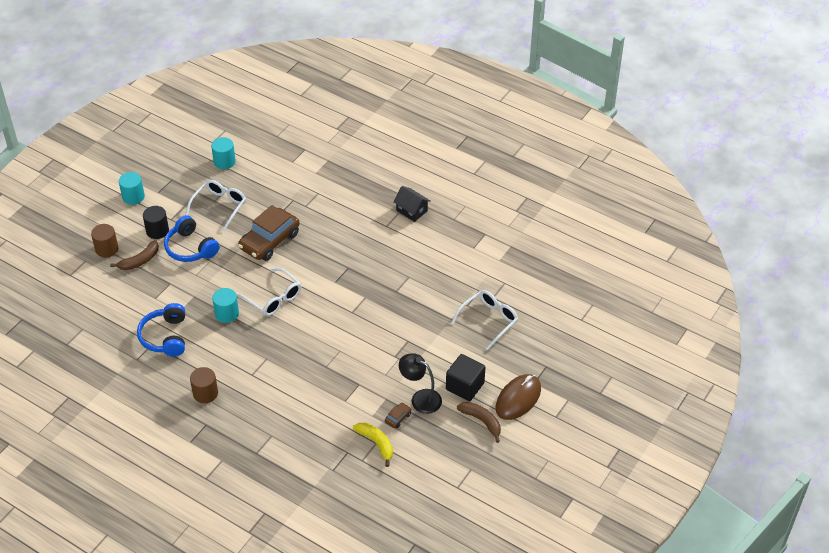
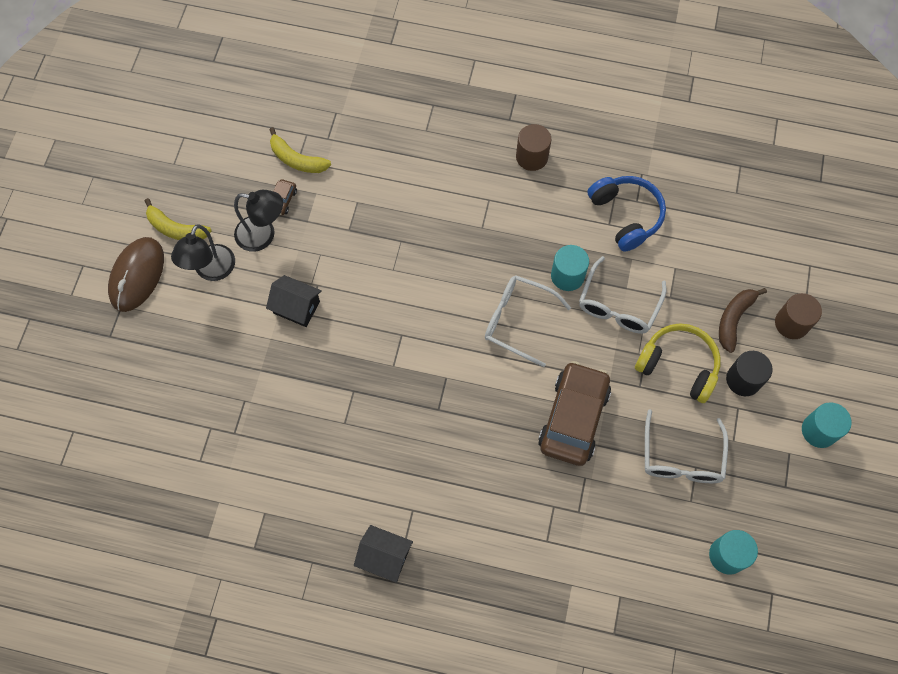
camera: 160 degrees right, 20 degrees up
(190, 248) = (678, 365): blue headphones -> yellow headphones
(414, 347) = (296, 307): none -> black house
(465, 386) = (211, 271): black cube -> black lamp
(482, 421) = (176, 229): brown banana -> yellow banana
(488, 320) = (206, 384): white glasses -> white glasses (618, 305)

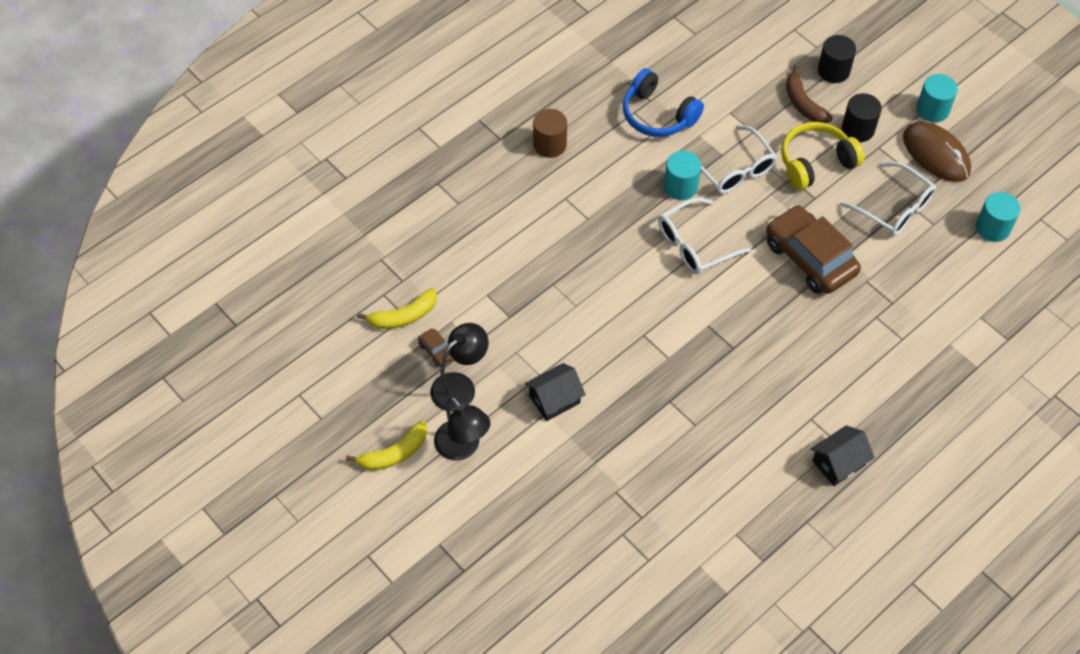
camera: 55 degrees left, 10 degrees down
(137, 275) = (417, 513): brown mouse -> brown mouse (936, 154)
(626, 215) = (657, 115): blue headphones -> blue headphones turned 150 degrees counterclockwise
(791, 323) = (833, 71): brown cylinder -> black cylinder

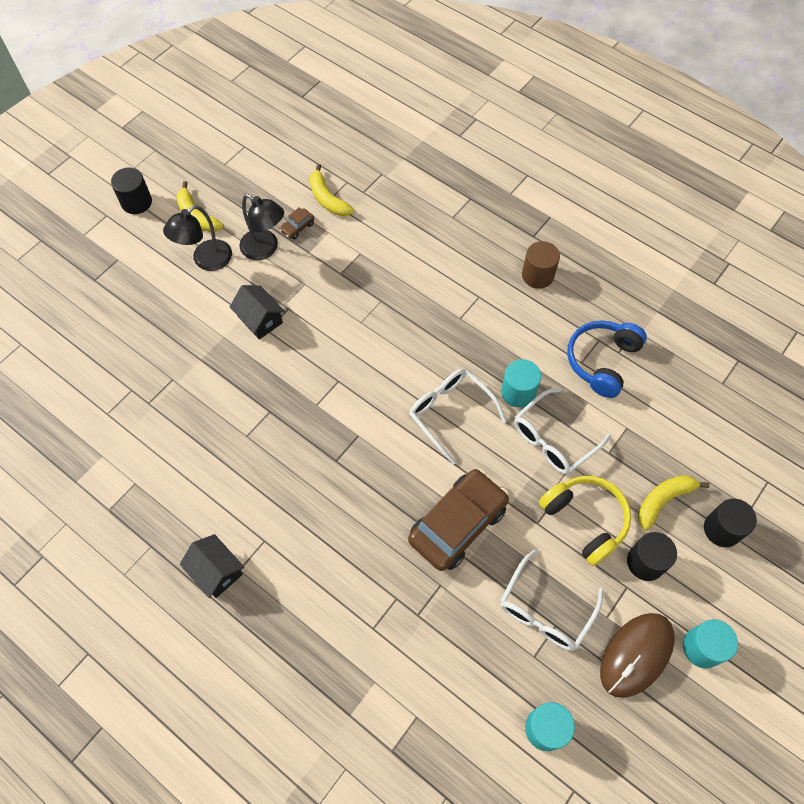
camera: 80 degrees right, 5 degrees up
(356, 520) = (136, 202): none -> black cylinder
(803, 103) = (663, 500): brown banana -> yellow banana

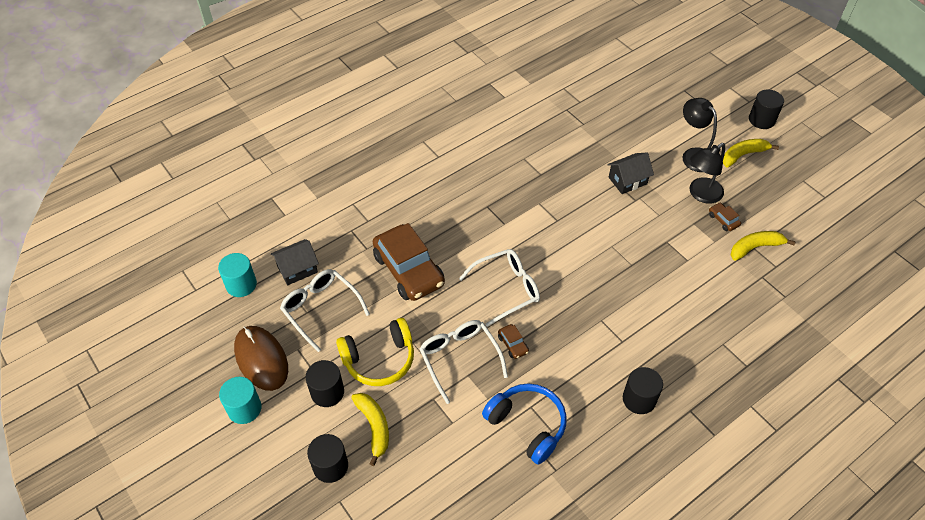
camera: 105 degrees right, 10 degrees down
(216, 571) = (426, 129): black house -> black house (297, 269)
(518, 392) = (513, 344): turquoise cylinder -> brown car
(537, 275) = (639, 399): brown cylinder -> black cylinder

